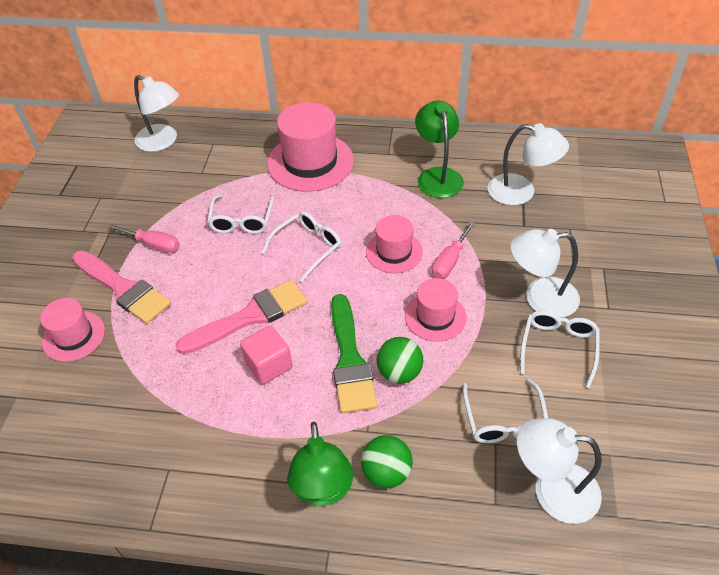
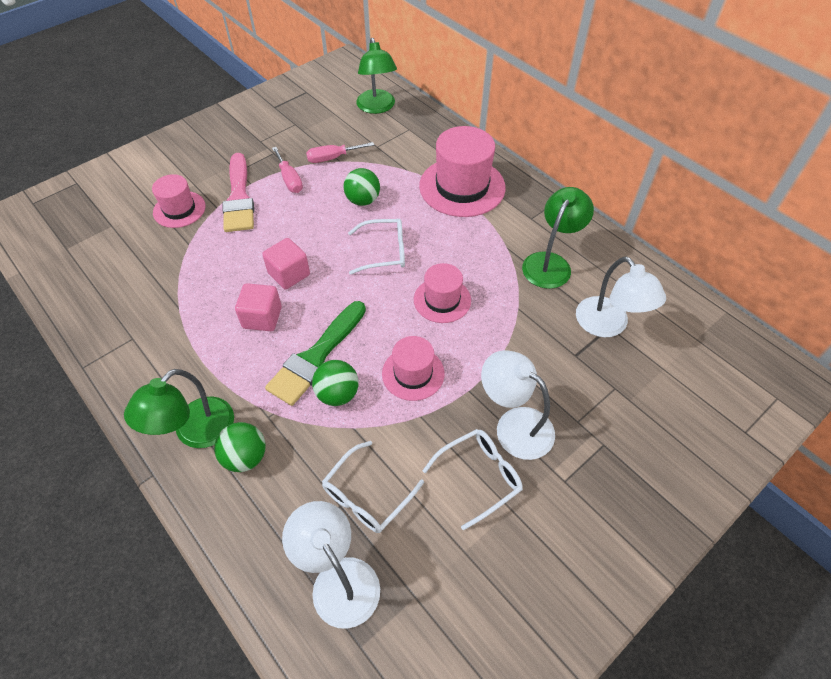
camera: 40 degrees right, 5 degrees up
(163, 142) = (377, 107): white lamp -> green lamp
(242, 221) = (363, 200): white glasses -> green ball
(249, 317) = (289, 274): pink brush -> pink cube
(450, 261) = (476, 339): pink screwdriver -> pink screwdriver (332, 158)

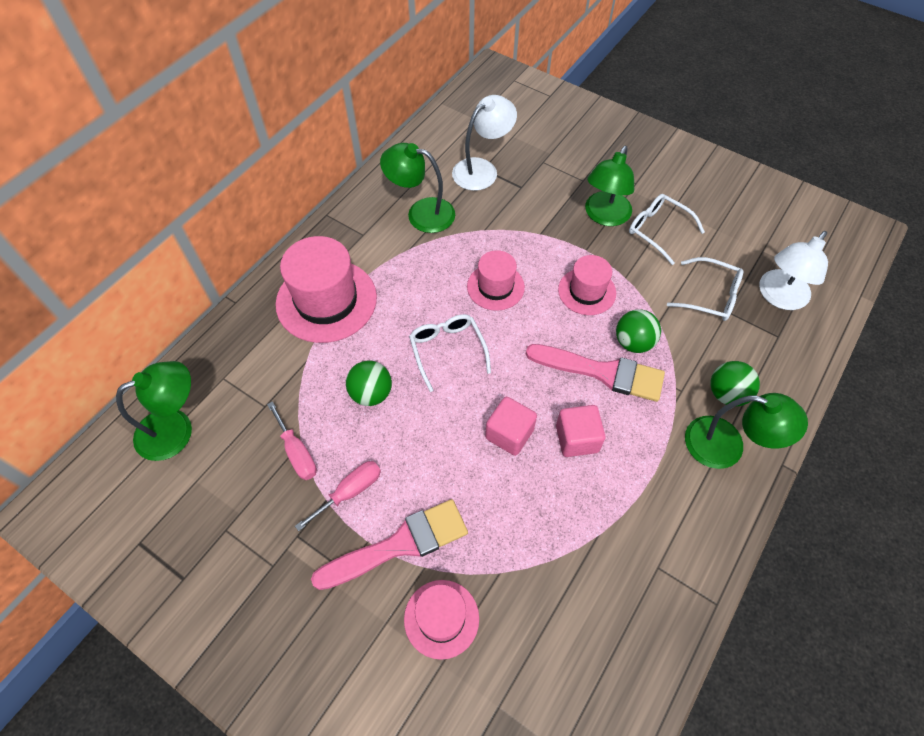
camera: 105 degrees left, 5 degrees up
(316, 356) = (602, 372): green brush -> pink brush
(514, 425) = (604, 216): white lamp -> green lamp

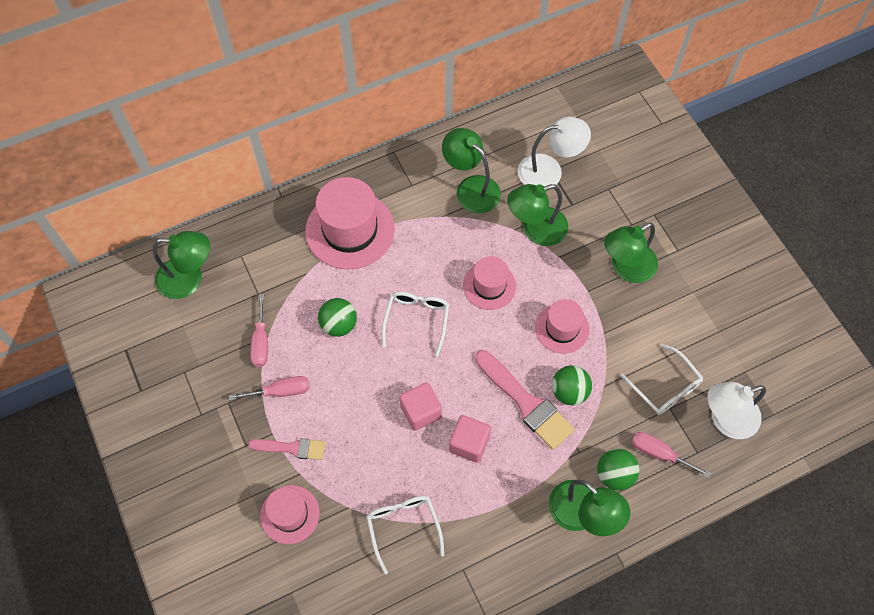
camera: 30 degrees right, 5 degrees up
(399, 545) = (292, 448): pink brush -> pink brush, size x0.60
(504, 221) = (536, 230): none -> green lamp
(658, 230) = (664, 305): white glasses -> white glasses (403, 527)
(749, 354) = (659, 453): none -> pink screwdriver

